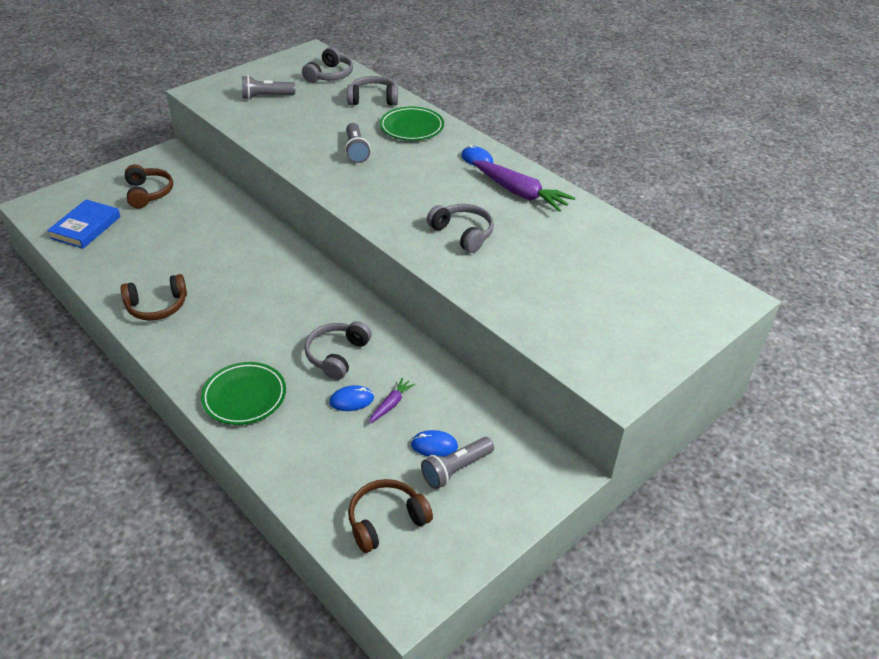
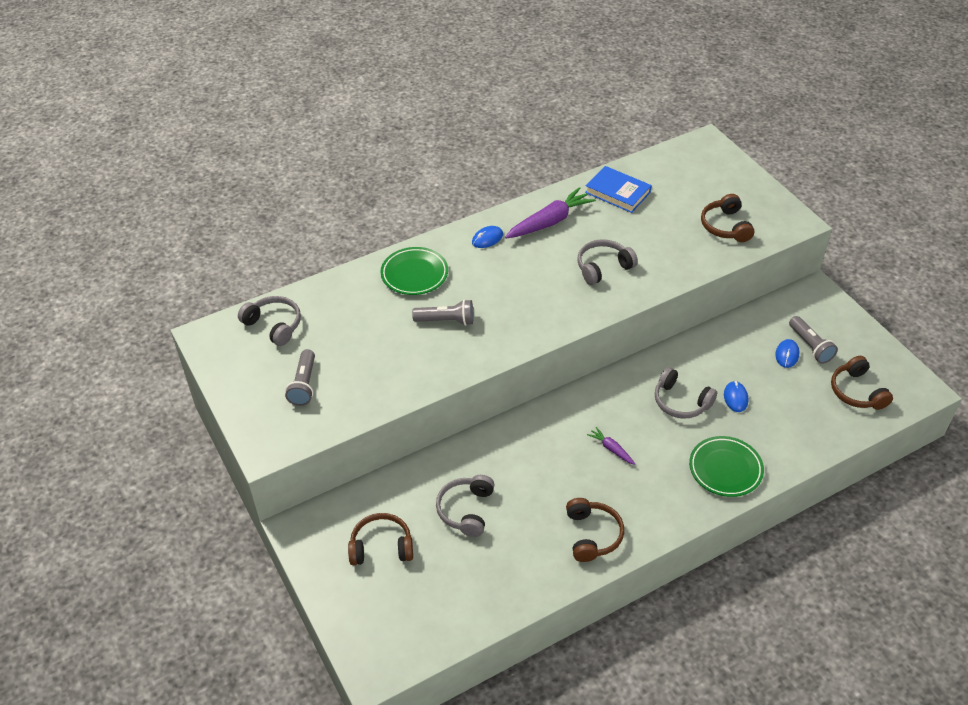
camera: 75 degrees left, 5 degrees up
(86, 227) = (436, 608): blue book -> blue book (617, 192)
(373, 99) = (344, 296): grey headphones -> grey headphones (466, 510)
(391, 404) = (742, 374): purple carrot -> purple carrot (611, 449)
(576, 322) = (725, 226): none -> brown headphones

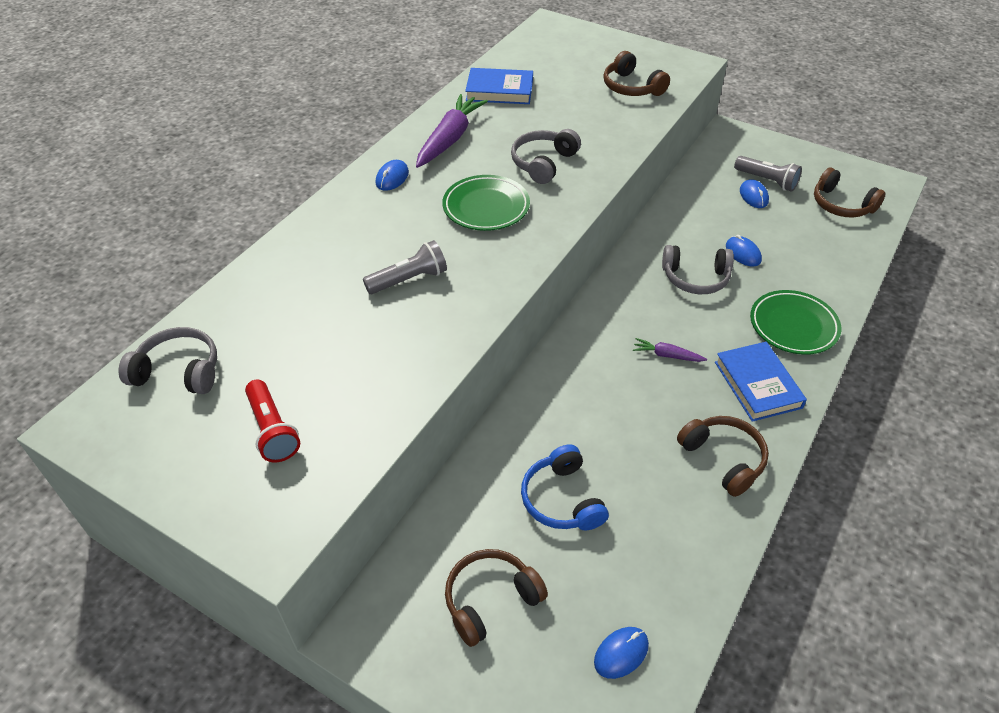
camera: 30 degrees left, 0 degrees up
(304, 385) = (272, 430): grey flashlight -> red flashlight
(414, 274) = (331, 243): green plate -> green plate (486, 207)
(435, 613) = (621, 653): none -> blue mouse
(466, 510) = (562, 499): grey headphones -> blue headphones
(660, 498) = (757, 384): none -> blue book

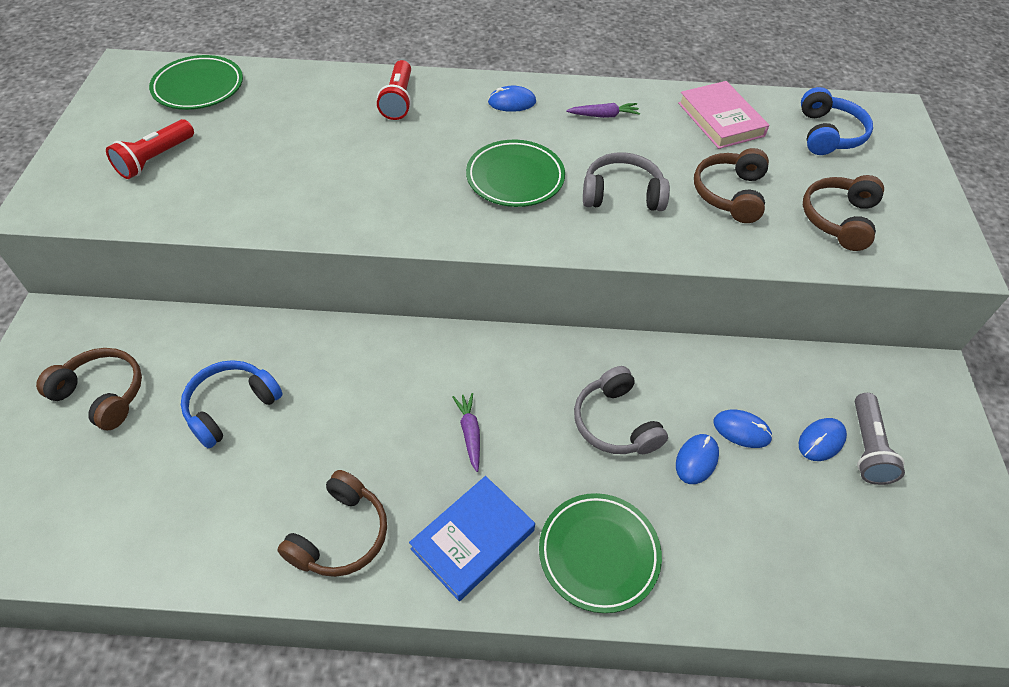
camera: 60 degrees right, 5 degrees up
(179, 371) = (198, 87): grey headphones -> green plate
(331, 239) = (398, 100): none -> red flashlight
(409, 280) = (374, 166): grey flashlight -> none
(449, 139) = (603, 115): purple carrot -> purple carrot, size x0.49
(499, 90) = (720, 119): blue book -> pink book
(550, 56) = (828, 134): none -> blue headphones
(621, 653) = (67, 515): blue mouse -> blue mouse (741, 430)
(841, 205) = (896, 555): brown headphones -> brown headphones (730, 194)

